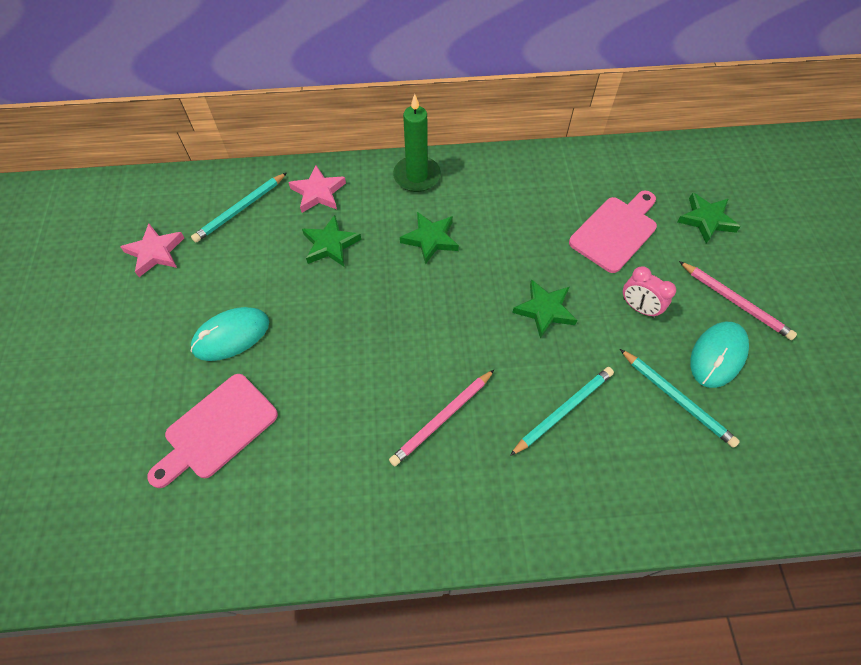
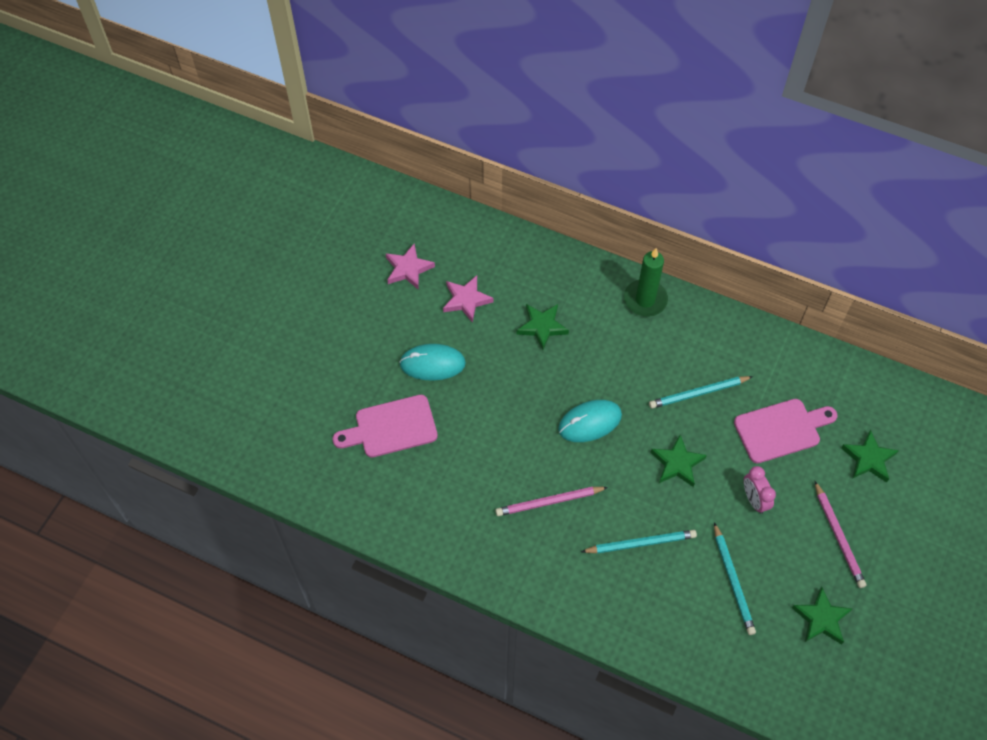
camera: 30 degrees right, 0 degrees up
(240, 209) = (488, 262): turquoise pencil -> turquoise pencil (698, 393)
(318, 192) = (556, 276): pink star -> pink star (466, 300)
(430, 239) = (623, 361): green star -> green star (821, 618)
(717, 355) = (790, 568): turquoise mouse -> turquoise mouse (590, 422)

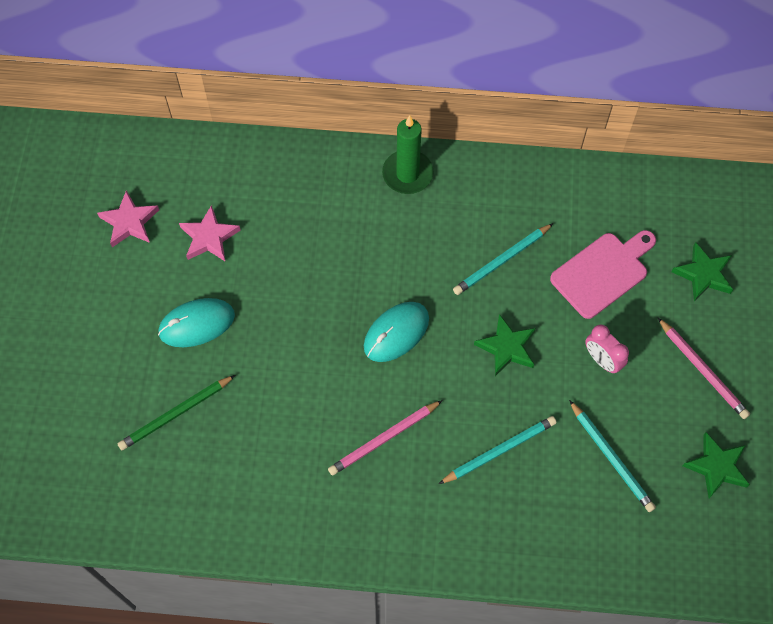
camera: 20 degrees left, 5 degrees up
(391, 427) = (176, 414): pink cutting board -> green pencil
(542, 327) = (305, 241): green star -> none

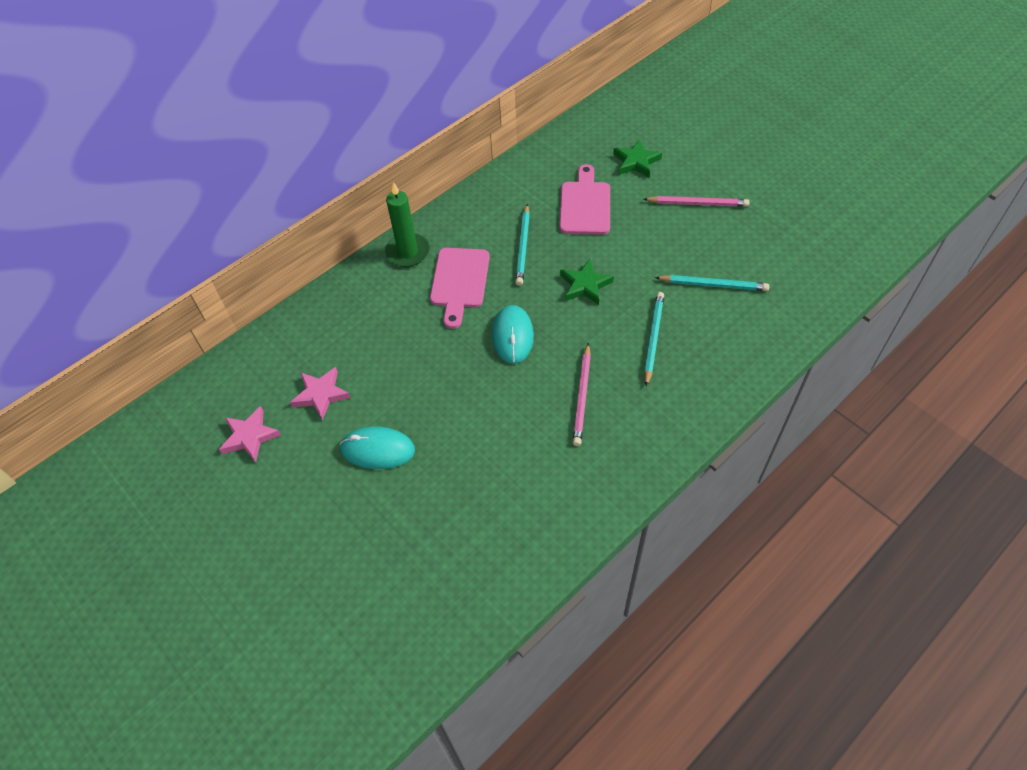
camera: 45 degrees left, 10 degrees down
(176, 414) = (433, 514): green pencil -> none
(197, 324) = (377, 449): turquoise mouse -> turquoise mouse turned 75 degrees clockwise
(414, 242) = (459, 282): none -> pink cutting board
(602, 360) = (643, 245): pink clock -> none
(716, 466) = (767, 239): green star -> none

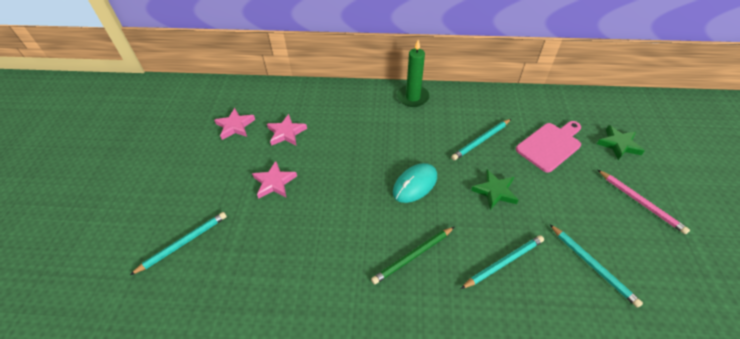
camera: 45 degrees right, 5 degrees down
(363, 581) = (183, 243): none -> turquoise pencil
(377, 449) = (274, 182): turquoise mouse -> pink star
(459, 282) = (421, 132): pink cutting board -> none
(582, 396) = (413, 256): pink pencil -> green pencil

